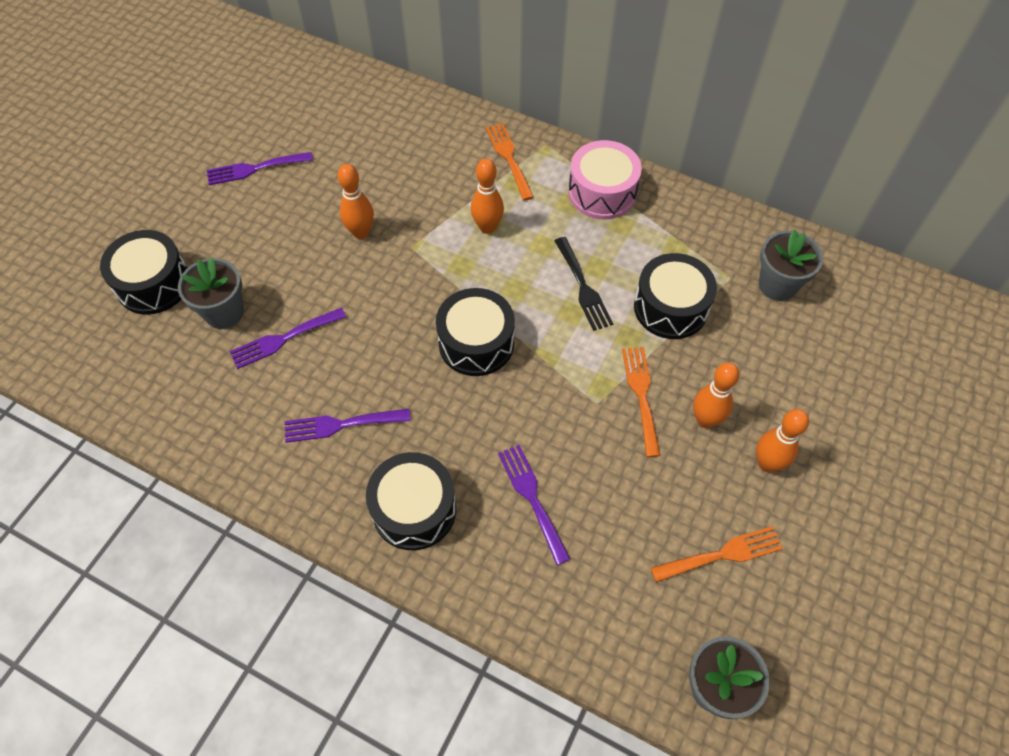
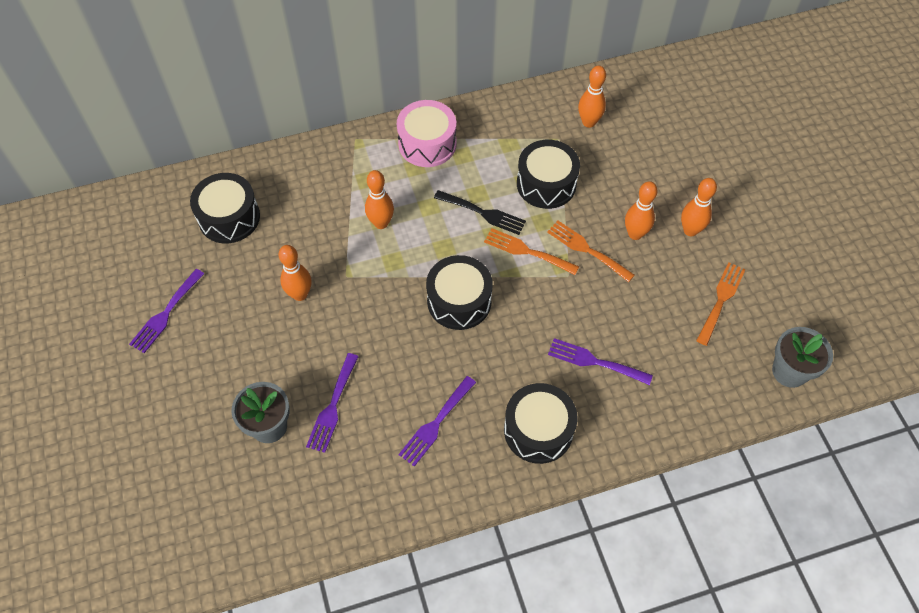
camera: 45 degrees left, 0 degrees up
(153, 284) = (191, 453): black drum -> black drum (229, 217)
(508, 158) = (341, 166): orange fork -> orange fork (527, 251)
(777, 285) = (589, 122): grey flower pot -> orange bowling pin

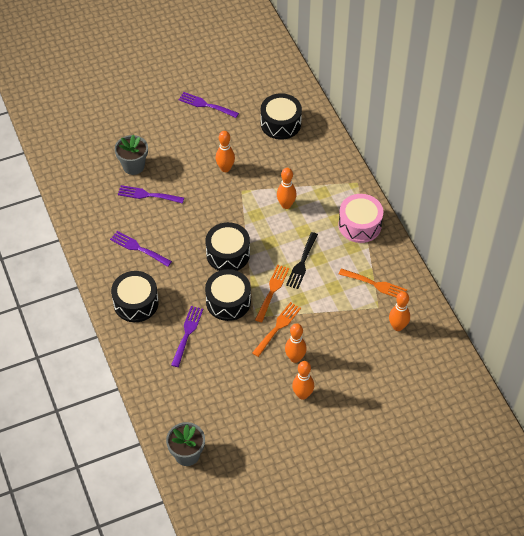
camera: 85 degrees right, 5 degrees down
(546, 184) = (333, 300): black drum -> black drum (228, 301)
(721, 300) = (243, 413): orange fork -> orange fork (375, 284)

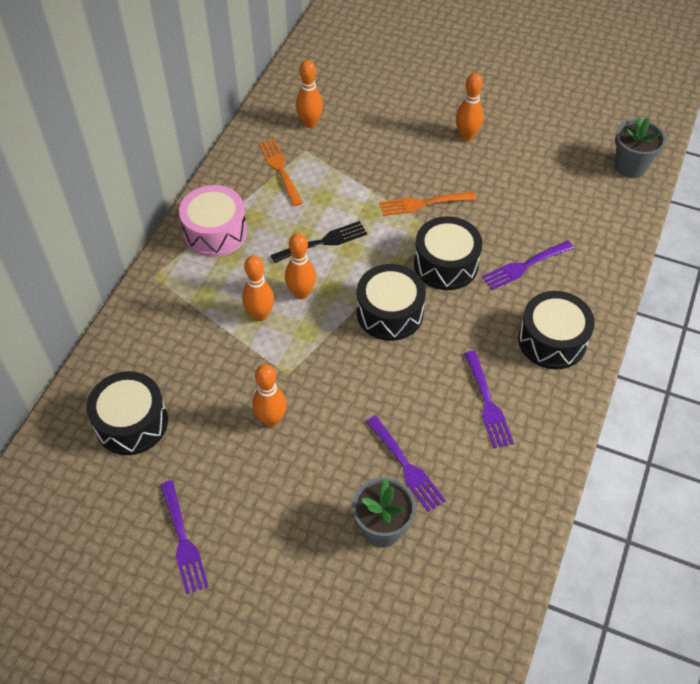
camera: 135 degrees left, 0 degrees up
(272, 291) = (387, 240): orange fork -> none
(295, 358) = (438, 167): orange bowling pin -> orange bowling pin (301, 293)

